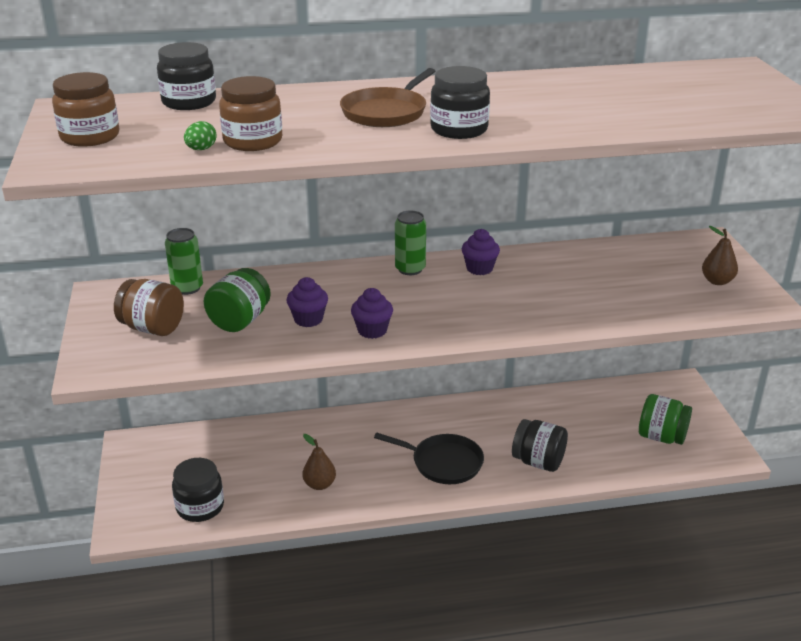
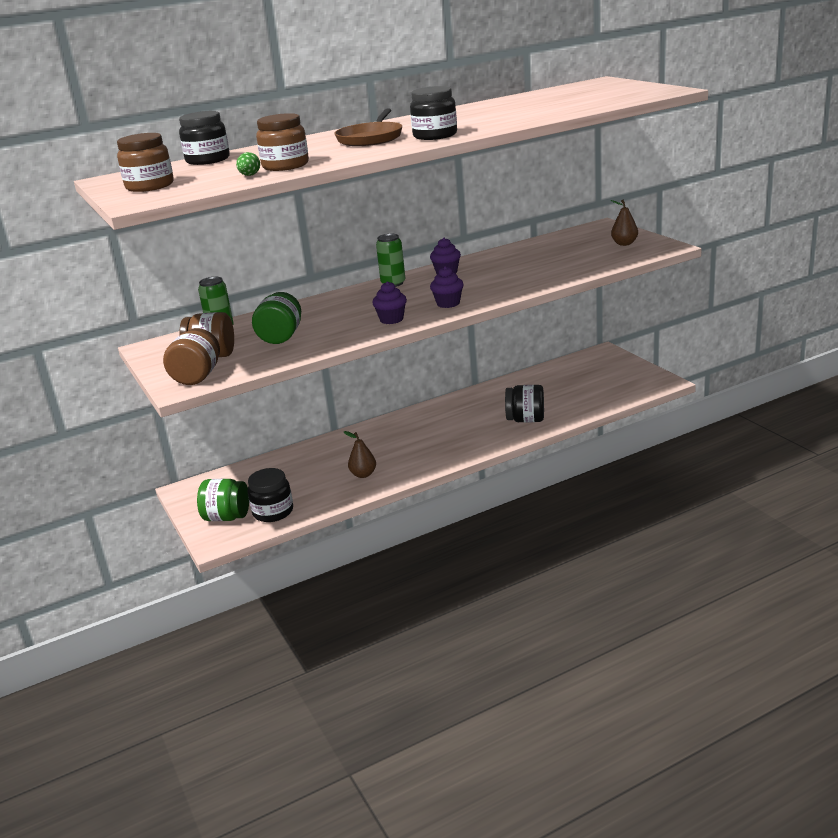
camera: 15 degrees left, 5 degrees down
(117, 358) = (197, 377): none -> brown jar
(308, 319) = (336, 324): purple cupcake -> purple cupcake (448, 303)
(443, 463) = (453, 438): black pan -> none
(661, 437) = (607, 384): green jar -> green jar (227, 517)

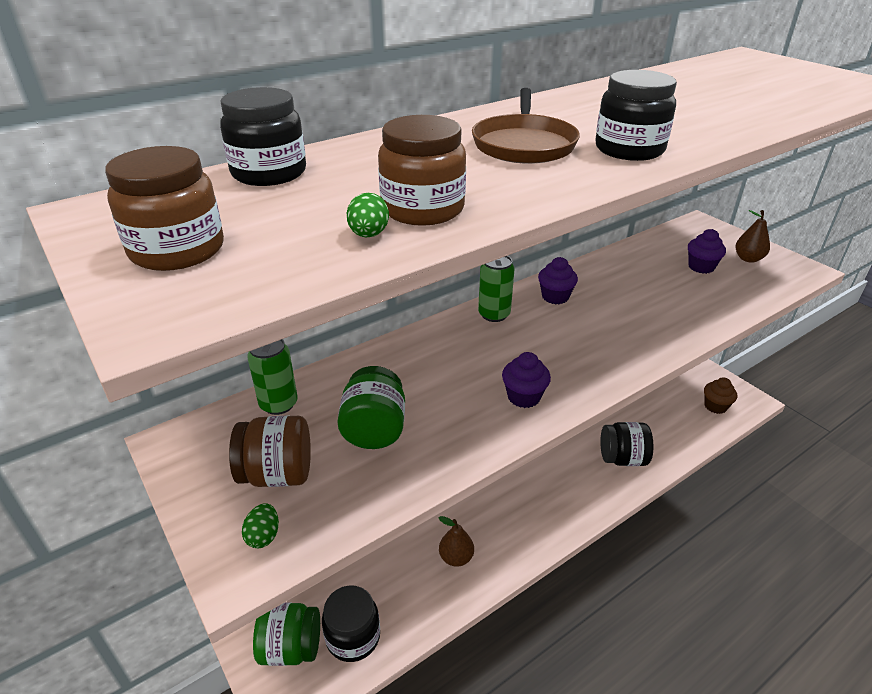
camera: 10 degrees left, 10 degrees up
(197, 377) = (263, 536): brown jar -> green egg
(448, 303) = (588, 365): purple cupcake -> purple cupcake (701, 267)
(628, 387) = (715, 406): none -> brown cupcake

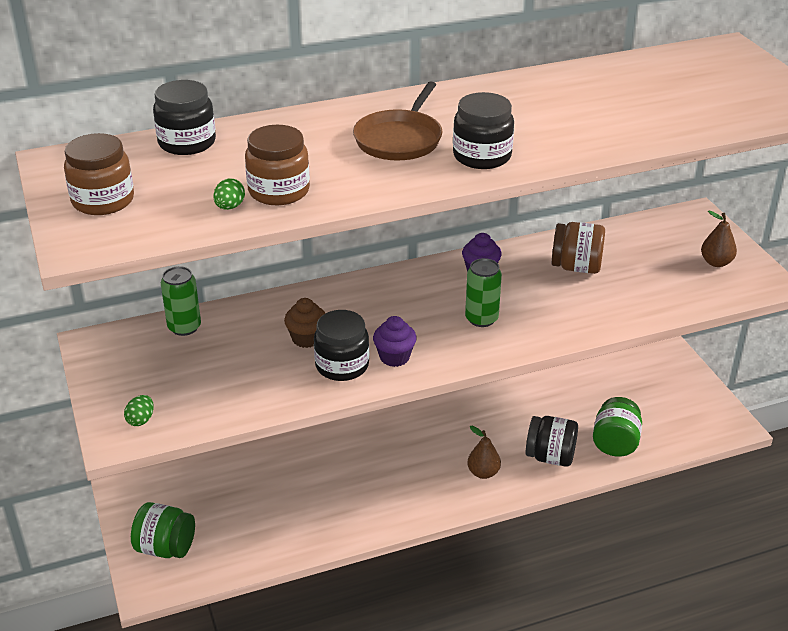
camera: 15 degrees right, 0 degrees up
(277, 474) = (165, 380): brown jar -> brown jar (576, 267)
(353, 637) = (221, 551): black jar -> black jar (342, 365)
(374, 430) = (254, 361): green jar -> green jar (615, 443)
(456, 557) = (337, 510): brown pear -> brown pear (483, 473)
(494, 314) = (410, 279): green can -> green can (481, 319)
(701, 267) = (656, 264): purple cupcake -> none
(715, 406) = (687, 425): brown cupcake -> brown cupcake (306, 338)

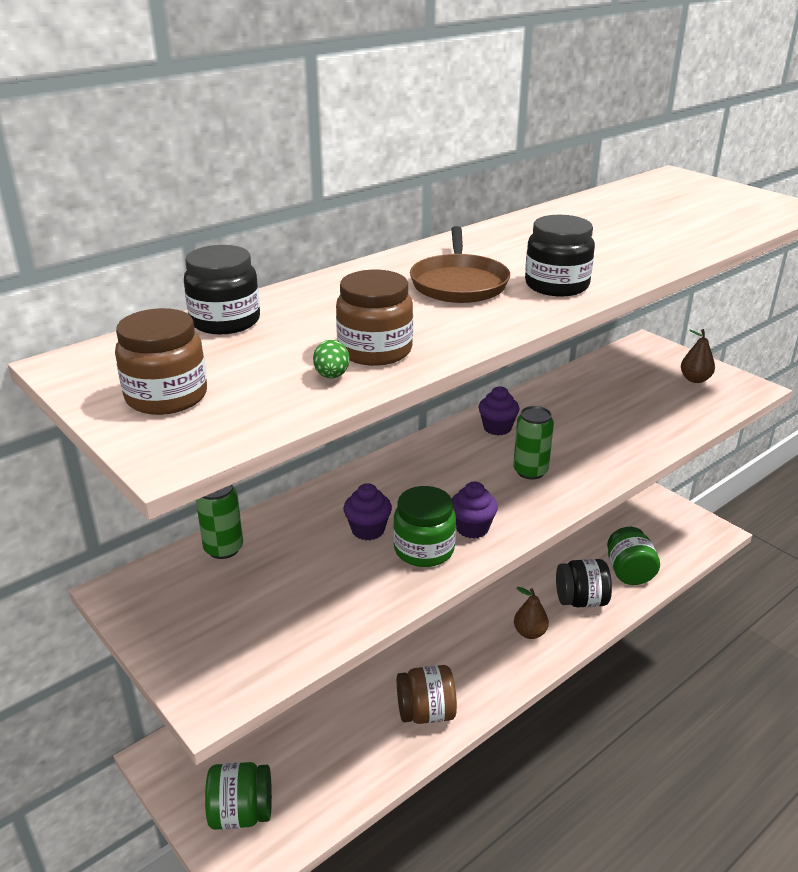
camera: 20 degrees left, 5 degrees down
(141, 420) = (231, 669): green egg -> none
(306, 338) = (368, 530): brown cupcake -> purple cupcake
(342, 365) = (424, 549): black jar -> green jar
(576, 267) = (580, 406): brown jar -> brown jar (426, 713)

